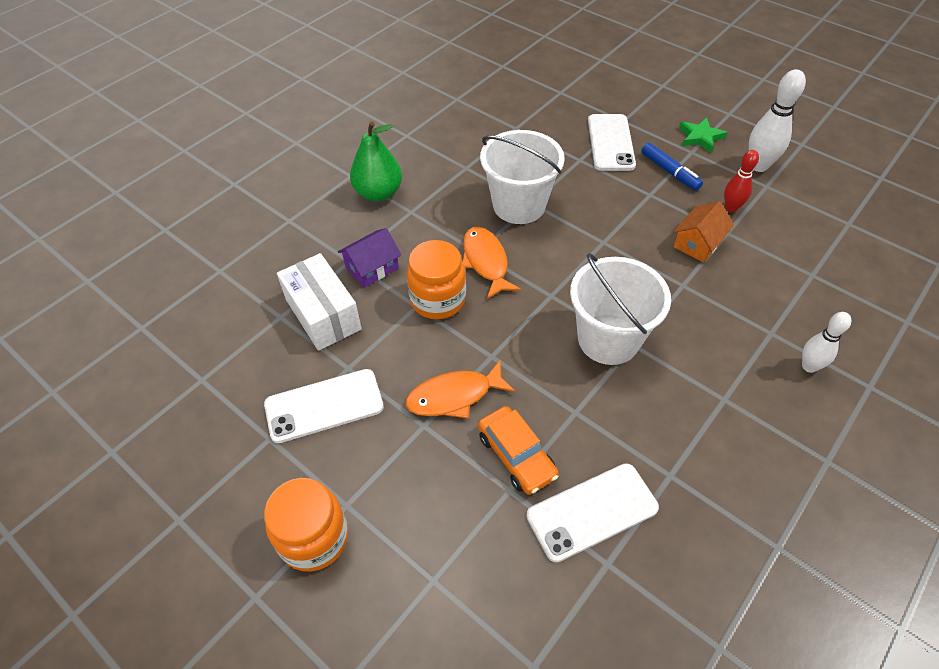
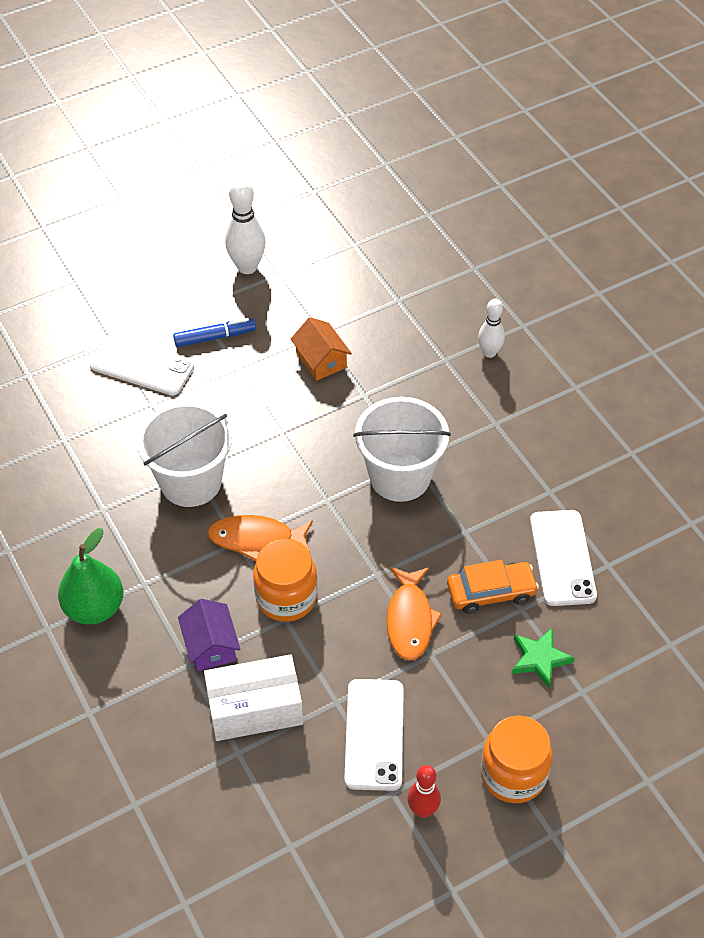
camera: 70 degrees left, 0 degrees up
(700, 137) = (180, 290): green star -> green star (539, 659)
(731, 208) = (290, 315): red bowling pin -> red bowling pin (423, 810)

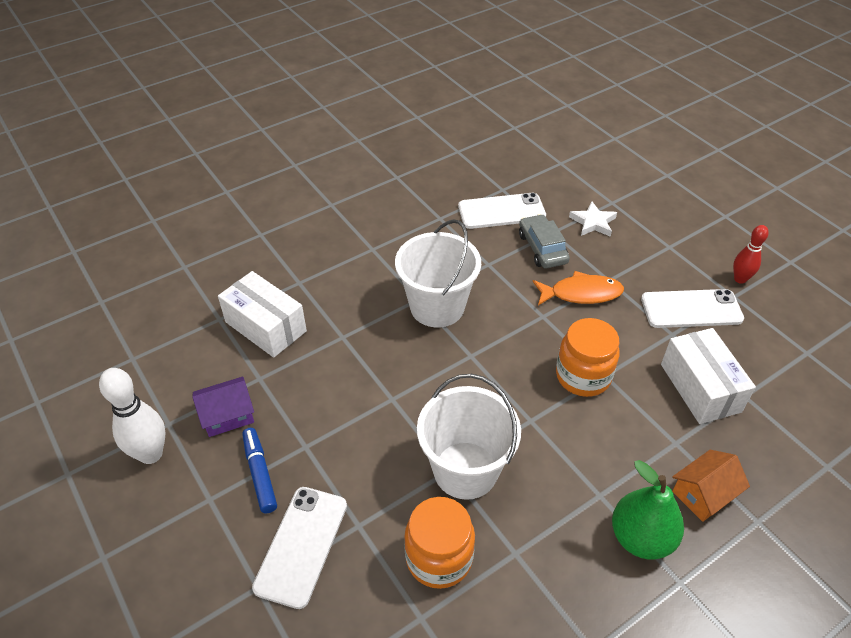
camera: 95 degrees left, 5 degrees down
(210, 645) = (650, 428): purple house -> purple house (227, 415)
(256, 539) = (525, 405): orange fish -> none
(321, 360) = (297, 373): orange house -> orange house (703, 494)
(384, 335) = (265, 326): none -> white box
(489, 352) = (292, 254): white bowling pin -> none
(491, 592) = (542, 248): orange car -> grey car
(513, 774) = (690, 234): orange jar -> orange jar (439, 558)
(539, 659) = (593, 222): green star -> white star

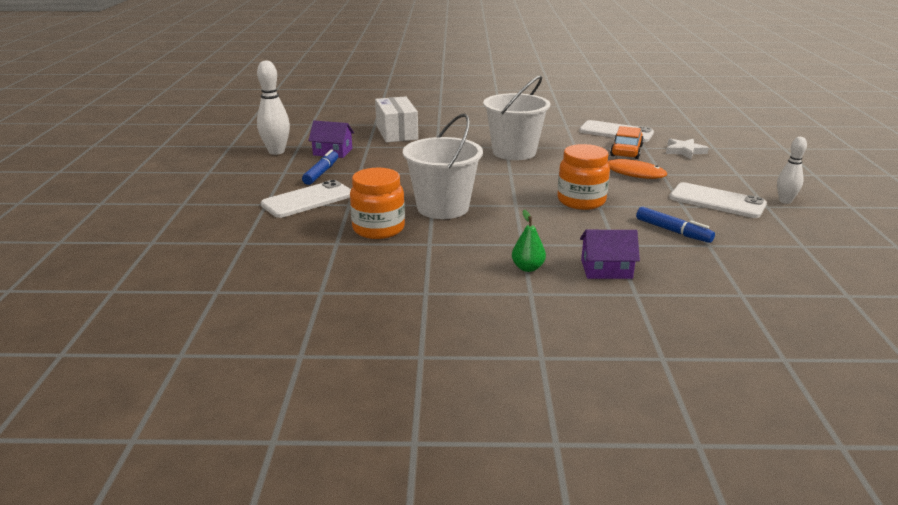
camera: 35 degrees right, 20 degrees down
(542, 248) = (626, 151): grey car -> orange car
(641, 537) = (527, 268): green pear -> green pear, size x0.57
(700, 388) = (673, 231): white box -> blue marker
(703, 494) = (606, 269): orange house -> purple house
(740, 279) = (785, 201): red bowling pin -> white bowling pin

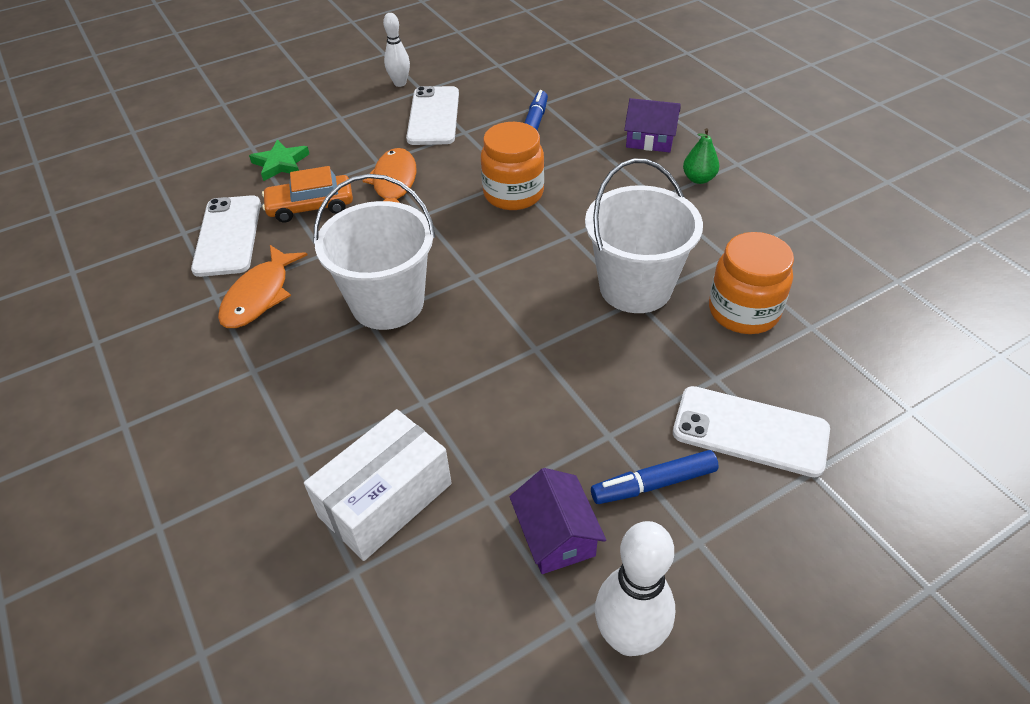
camera: 120 degrees left, 20 degrees up
(554, 131) = (260, 295): none -> orange fish
(606, 269) = (650, 140): purple house -> purple house turned 45 degrees counterclockwise
(684, 151) = (281, 163): white star -> green star

